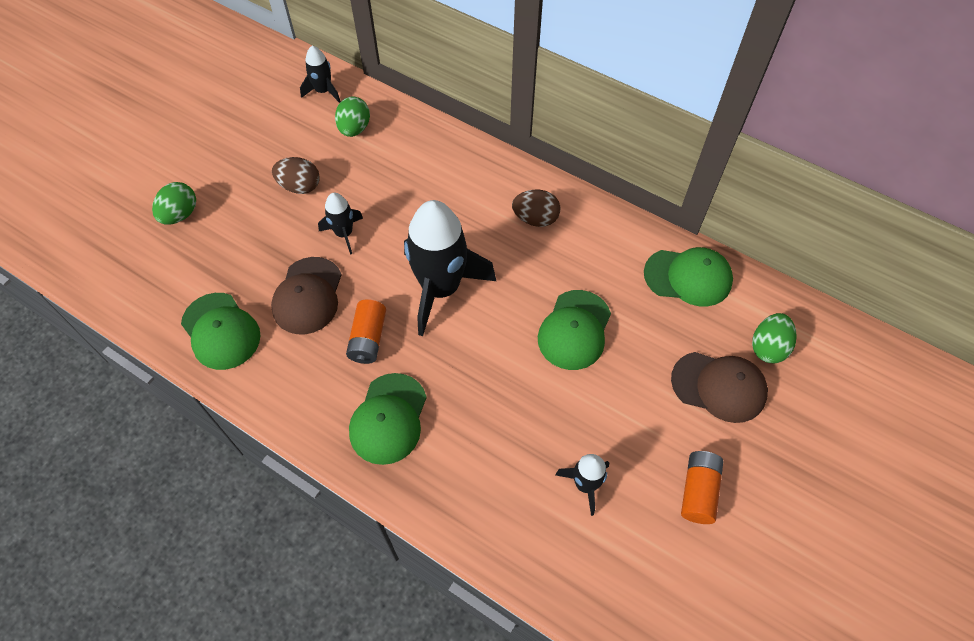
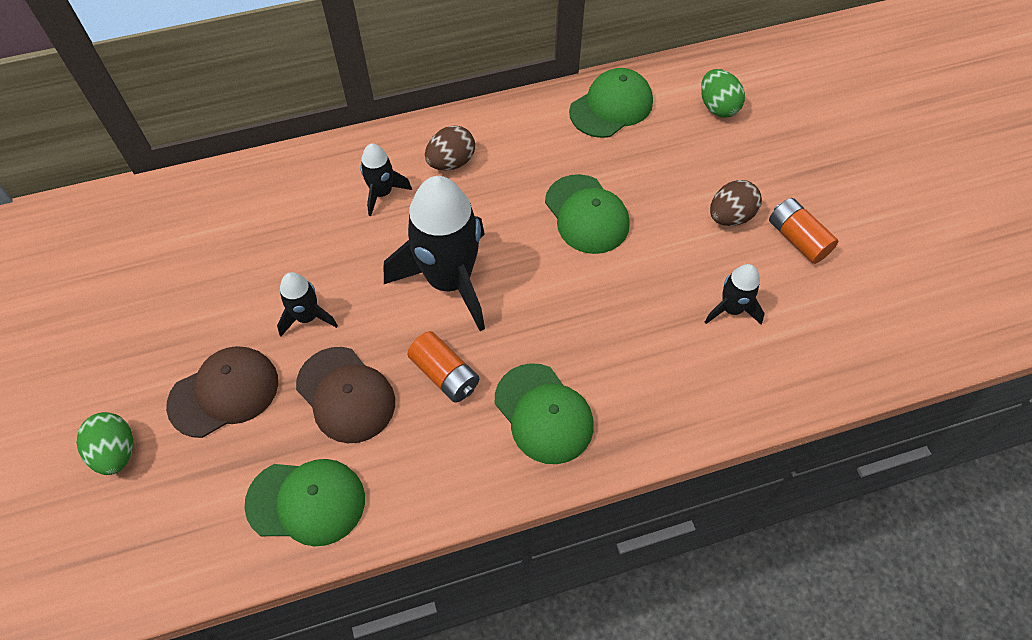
camera: 50 degrees left, 0 degrees up
(300, 186) = (208, 318): brown egg -> brown egg (730, 216)
(323, 91) = (114, 221): black rocket -> black rocket (382, 193)
(354, 129) = (193, 226): green egg -> none
(719, 386) = (723, 161): brown cap -> brown cap (224, 393)

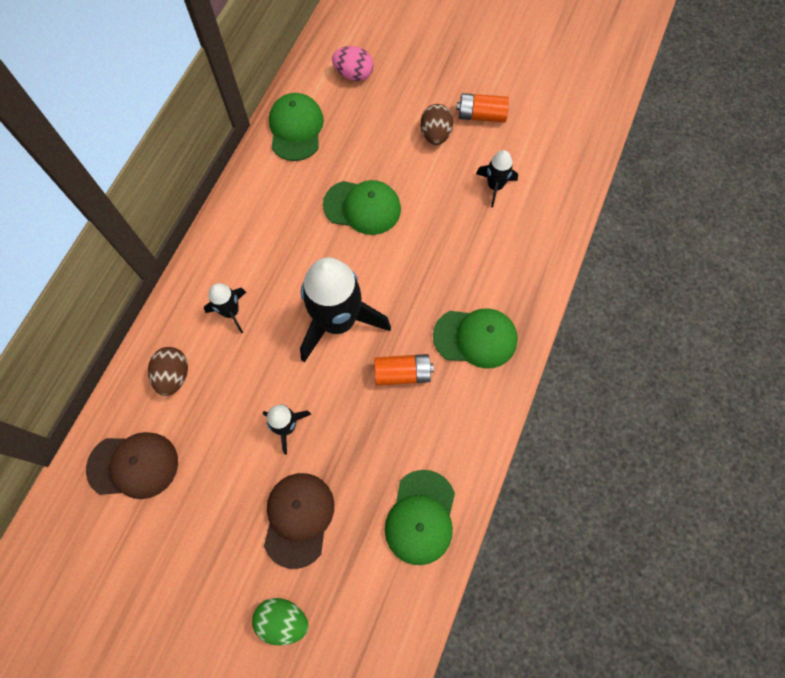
camera: 50 degrees left, 10 degrees up
(306, 502) = (421, 517): green cap -> green cap turned 150 degrees clockwise
(346, 395) = (366, 442): brown cap -> brown cap (133, 465)
(451, 162) = (247, 252): brown egg -> brown egg (174, 376)
(717, 107) = (354, 74): green egg -> pink egg

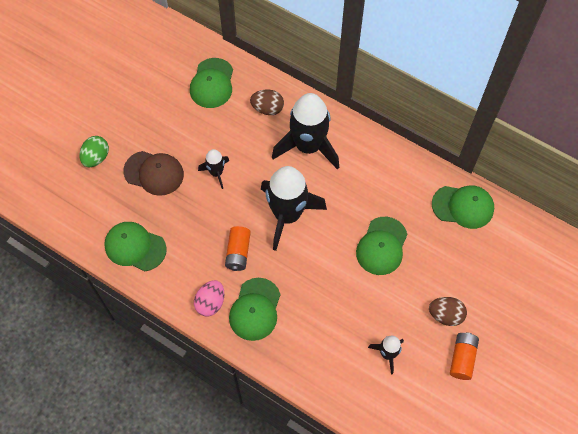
camera: 100 degrees right, 5 degrees down
(133, 465) = (212, 83): brown cap -> green cap
(231, 312) = (308, 146): black rocket -> black rocket, size x2.07
(354, 74) = (516, 259): pink egg -> pink egg (210, 303)

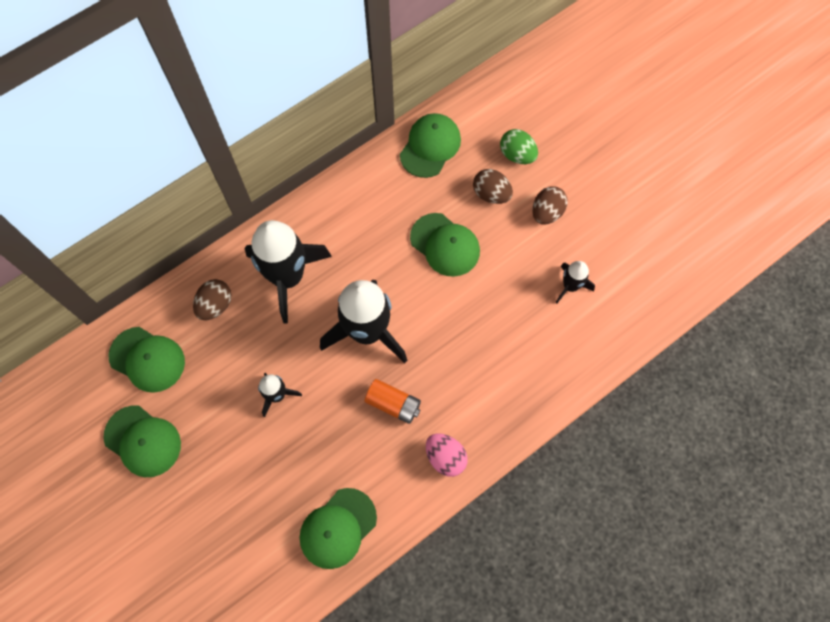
camera: 70 degrees left, 5 degrees up
(96, 158) = (188, 543): green egg -> green egg (517, 155)
(154, 173) = (244, 473): brown cap -> none
(255, 309) = (471, 408): green cap -> green cap (143, 441)
(442, 266) = (491, 194): none -> brown egg
(462, 358) = (598, 215): orange battery -> none

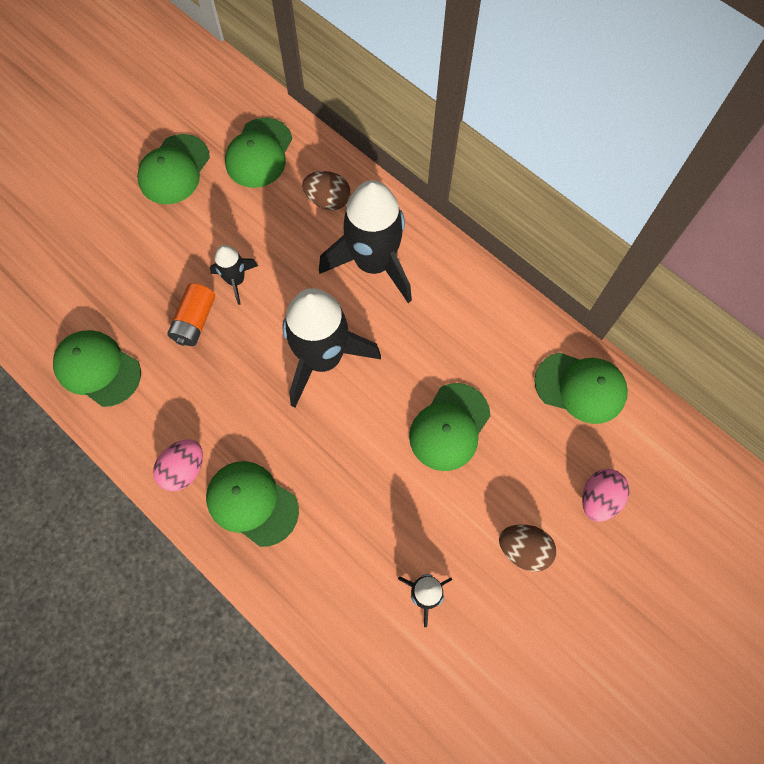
camera: 80 degrees right, 0 degrees up
(393, 404) = (240, 401): orange battery -> orange battery (195, 321)
(482, 404) = (252, 503): none -> green cap
(491, 194) = (532, 473): brown egg -> none
(517, 155) = (598, 498): green egg -> pink egg

